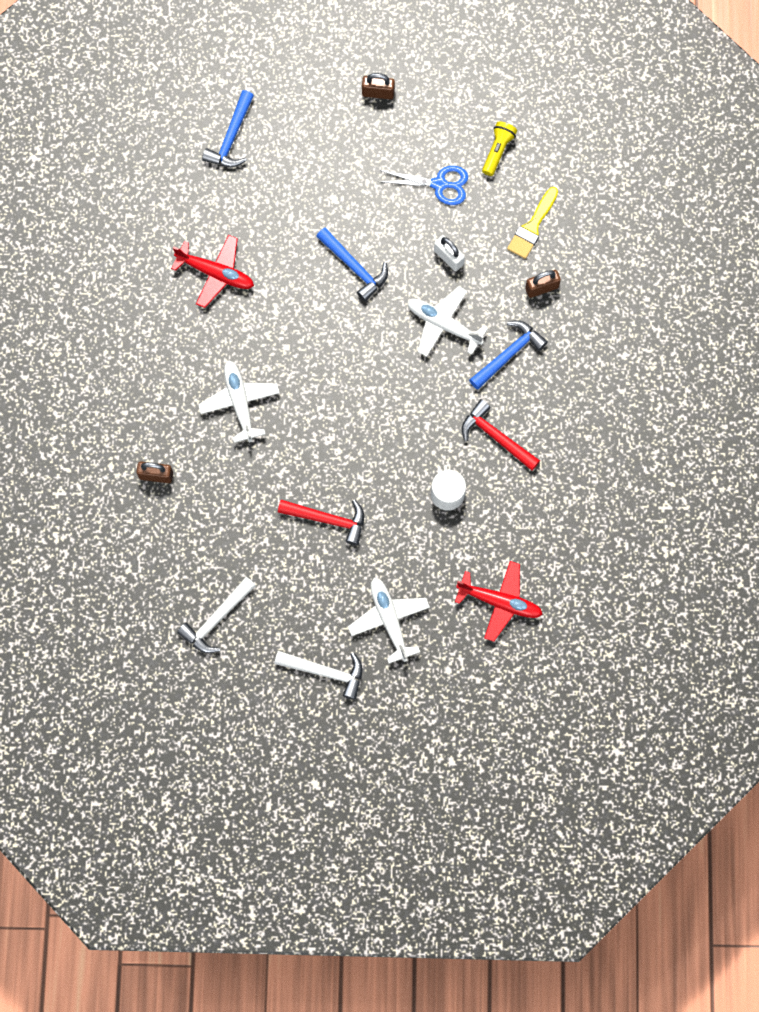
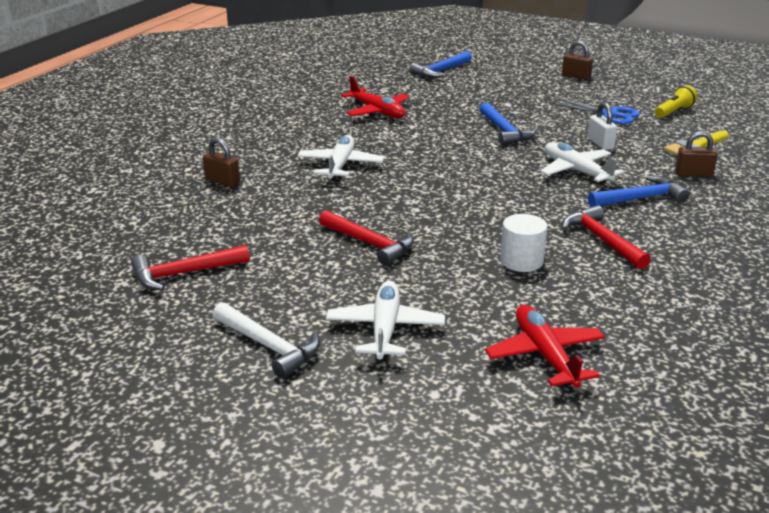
camera: 25 degrees right, 45 degrees down
(216, 619) = (184, 274): white hammer -> red hammer
(500, 602) = (545, 355): red plane -> red plane turned 150 degrees counterclockwise

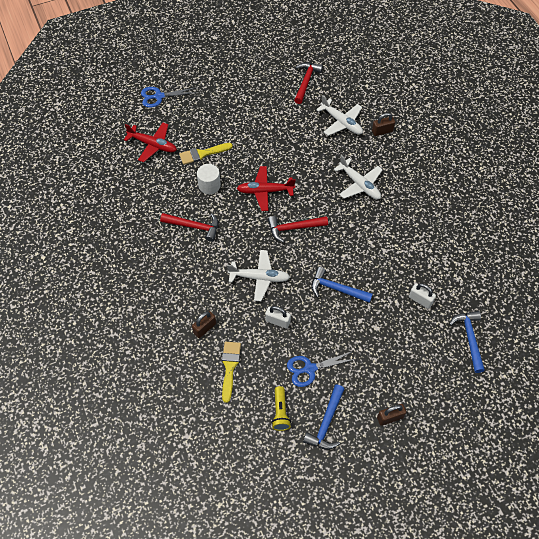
camera: 130 degrees right, 30 degrees up
(269, 346) = (234, 81): white hammer -> none
(370, 244) = (272, 147): red hammer -> red hammer (293, 228)
(377, 112) = (421, 248): red plane -> red plane (265, 191)
(385, 328) = (212, 115): white plane -> white plane (341, 122)
(431, 419) = (159, 96): none -> blue scissors
(440, 96) = (420, 300): none -> white padlock
(479, 295) = (202, 154): none -> yellow brush
(640, 198) = (208, 277): blue hammer -> blue hammer (326, 423)

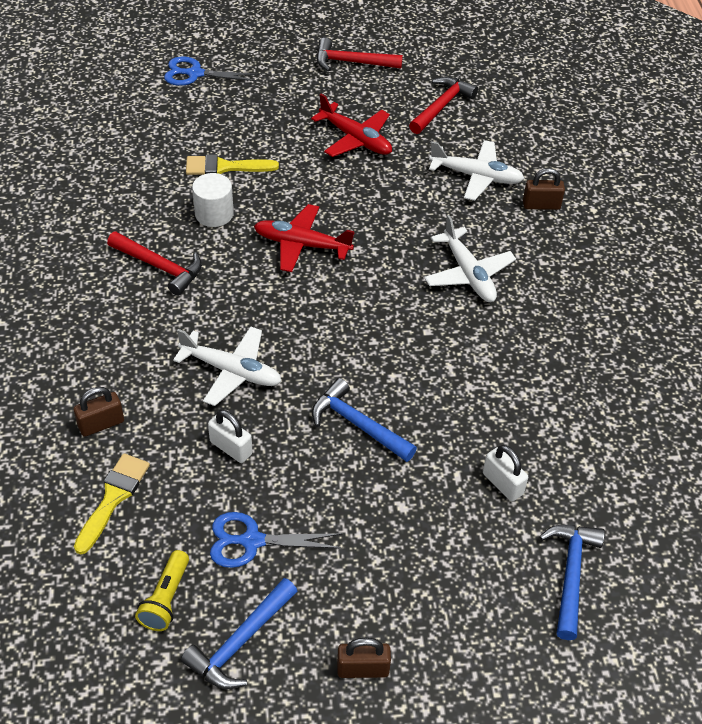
camera: 15 degrees right, 10 degrees down
(153, 145) = (152, 136): red plane -> red plane (356, 139)
(293, 228) = (325, 311): red hammer -> red hammer (351, 62)
(341, 122) = (476, 176): white plane -> white plane turned 45 degrees counterclockwise

